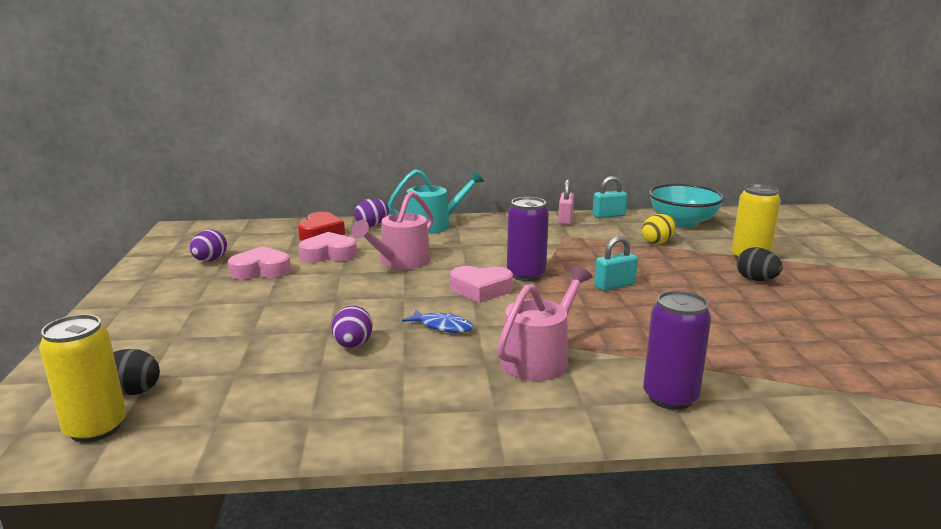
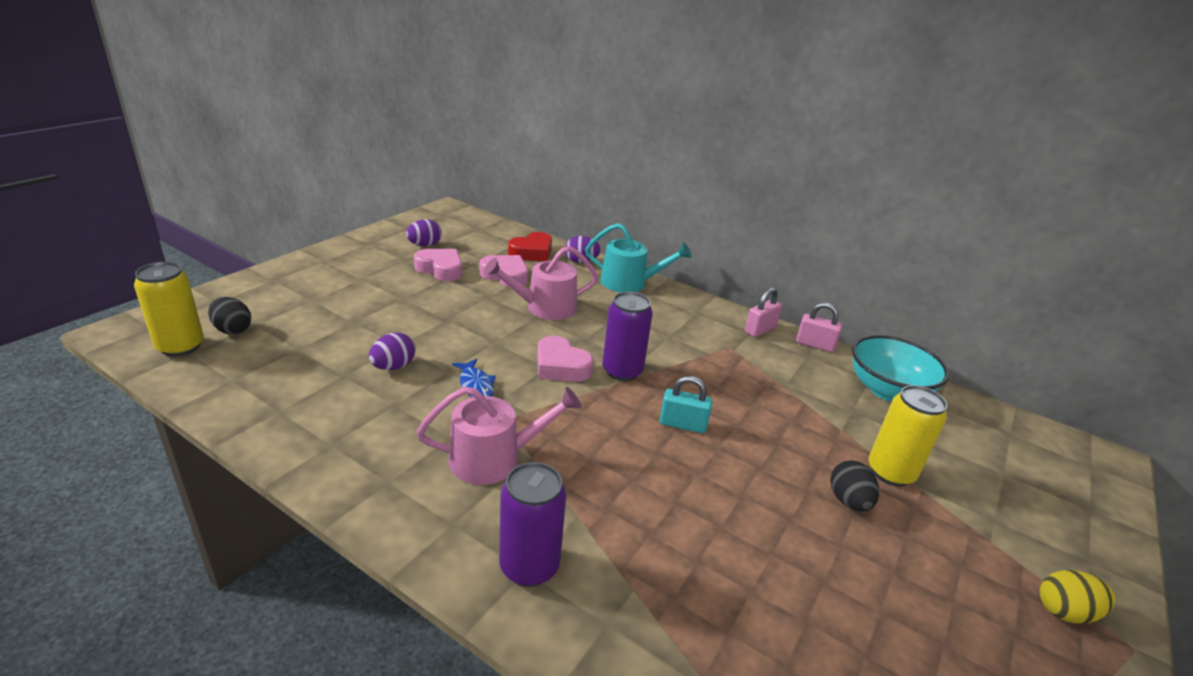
camera: 35 degrees right, 10 degrees up
(608, 215) = (815, 345): turquoise padlock -> pink padlock
(657, 242) = (814, 400): yellow egg -> yellow egg (1064, 612)

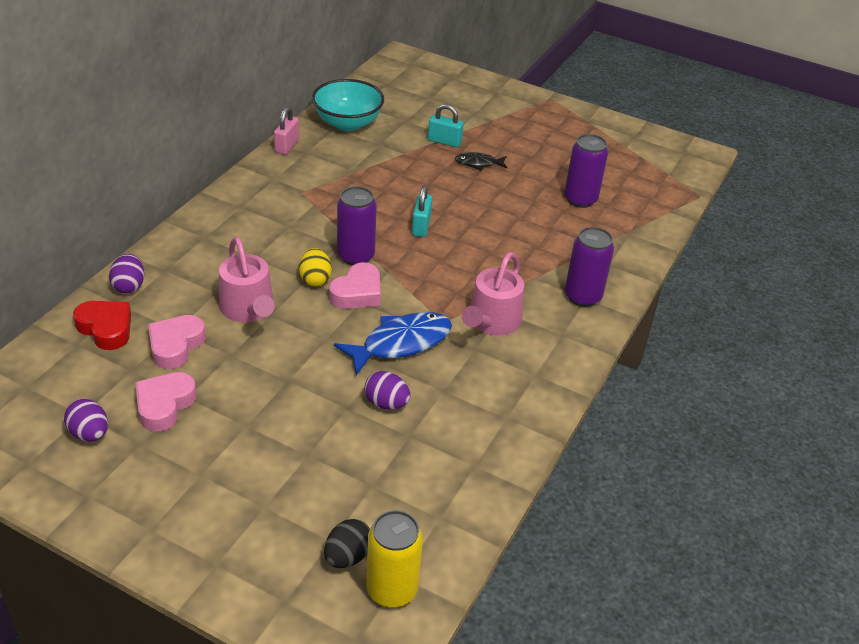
camera: 95 degrees left, 10 degrees up
(476, 385) = (401, 343): blue fish -> blue fish, size x1.85
(494, 458) = (492, 322): pink watering can -> pink watering can turned 135 degrees counterclockwise
(629, 283) = (181, 249): turquoise watering can -> none
(760, 330) = (267, 172): pink padlock -> none
(791, 623) = (580, 199): none -> purple can
(848, 501) = (478, 163): black egg -> black fish
(890, 472) = (444, 141): yellow can -> turquoise padlock
(1064, 612) = (535, 110): yellow egg -> yellow egg (315, 279)

